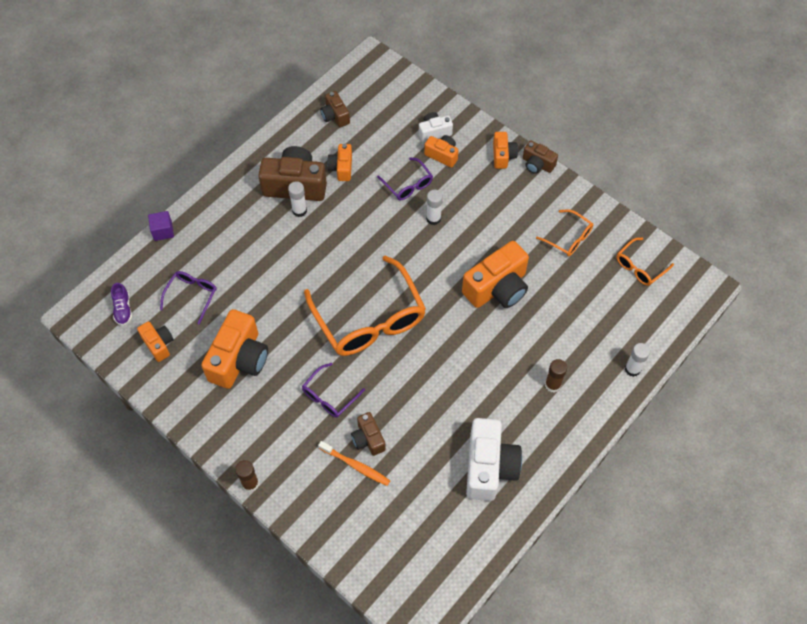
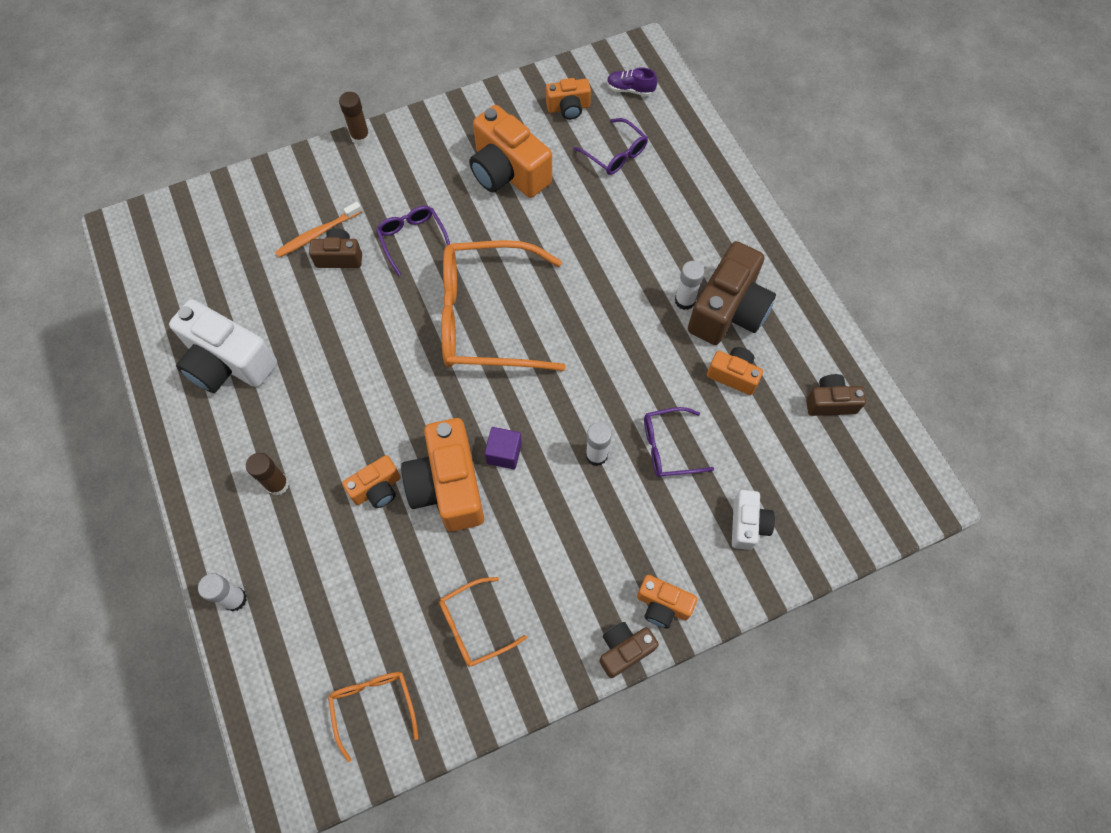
camera: 115 degrees right, 5 degrees up
(163, 231) = (720, 152): purple cube -> purple cube (504, 453)
(442, 155) = (700, 517): orange camera -> orange camera (377, 489)

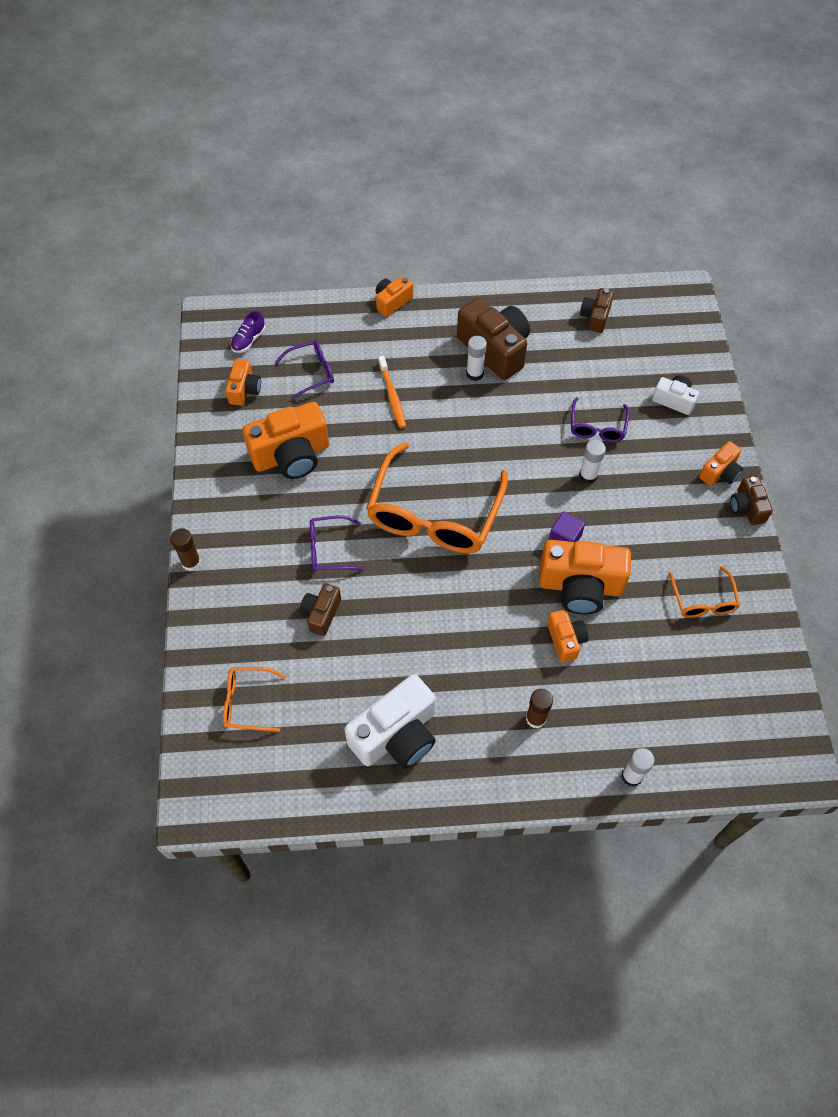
camera: 70 degrees left, 5 degrees down
(318, 234) = (287, 626): orange toothbrush -> orange toothbrush (392, 396)
(373, 706) = (748, 689): orange glasses -> orange glasses (247, 702)
(733, 375) = (552, 366): orange camera -> orange camera (392, 302)

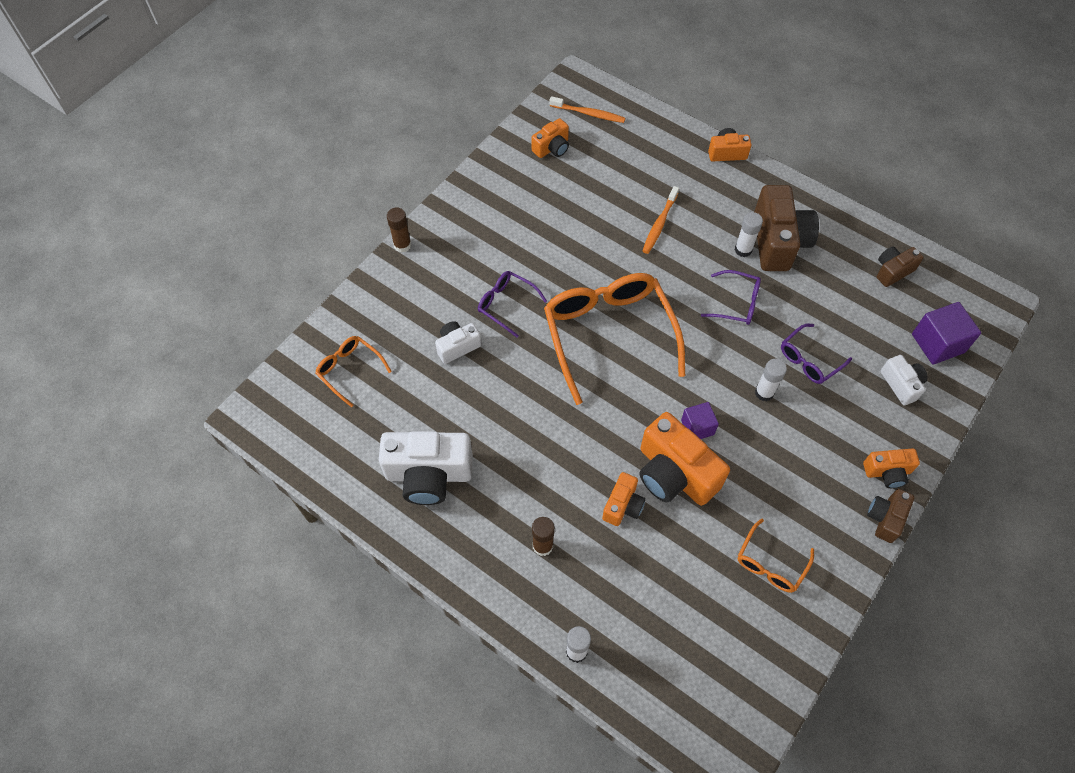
camera: 40 degrees right, 0 degrees up
(248, 340) = (588, 113): purple shoe -> orange toothbrush
(291, 455) = (542, 217): orange camera -> none
(311, 372) = (613, 166): purple glasses -> purple glasses (736, 303)
(321, 614) = (457, 346): brown camera -> white camera
(434, 514) = (609, 334): orange glasses -> orange glasses turned 105 degrees clockwise
(671, 351) = (938, 343): none -> purple cube

